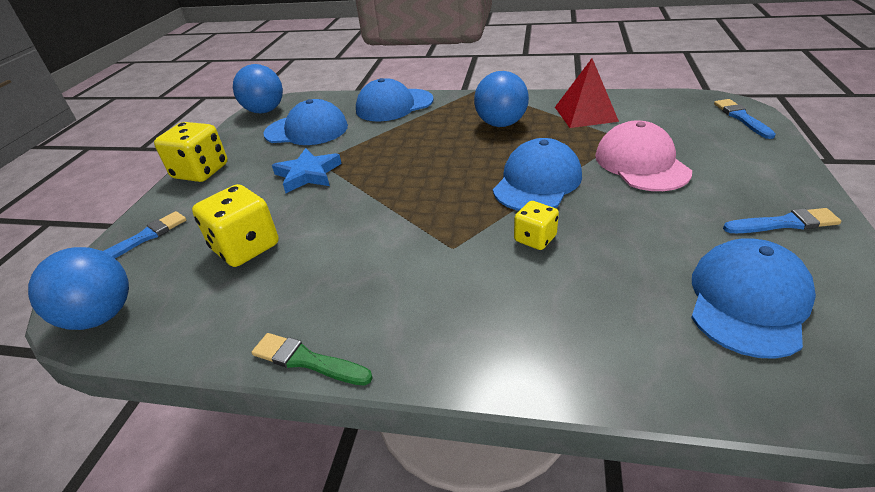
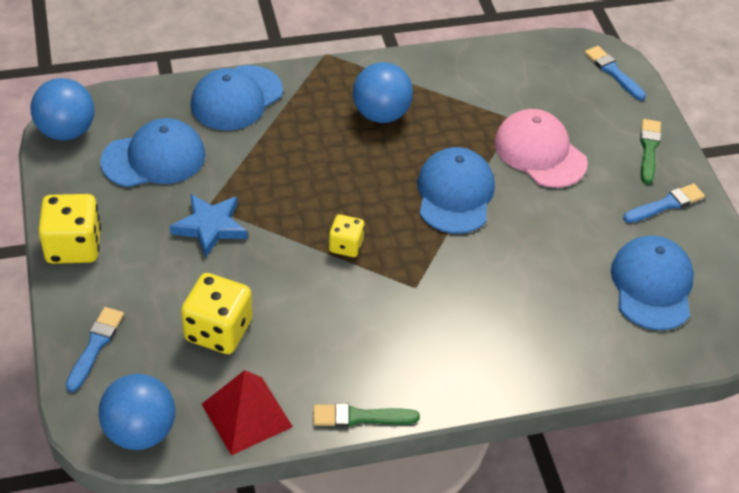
camera: 30 degrees left, 10 degrees up
(535, 239) = (481, 262): yellow dice -> yellow dice (346, 246)
(585, 114) = (463, 85): red pyramid -> red pyramid (246, 415)
(770, 175) = (649, 149): none -> green brush

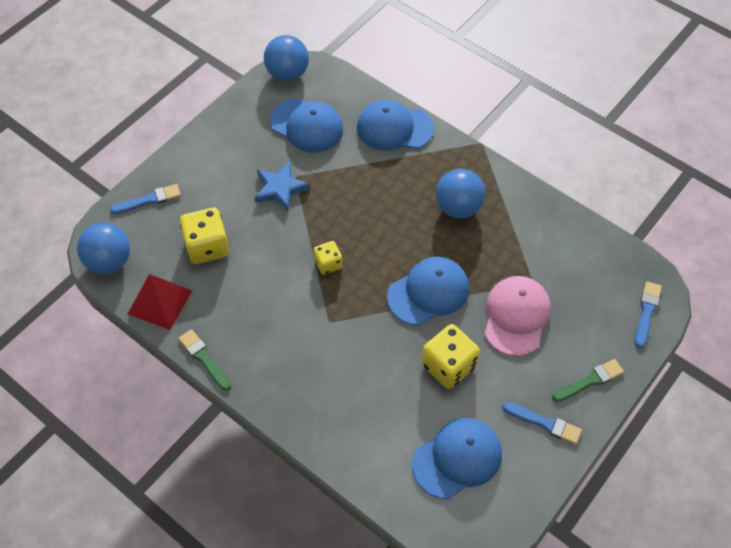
camera: 55 degrees right, 10 degrees up
(73, 246) = (208, 139): yellow dice -> yellow dice (448, 366)

